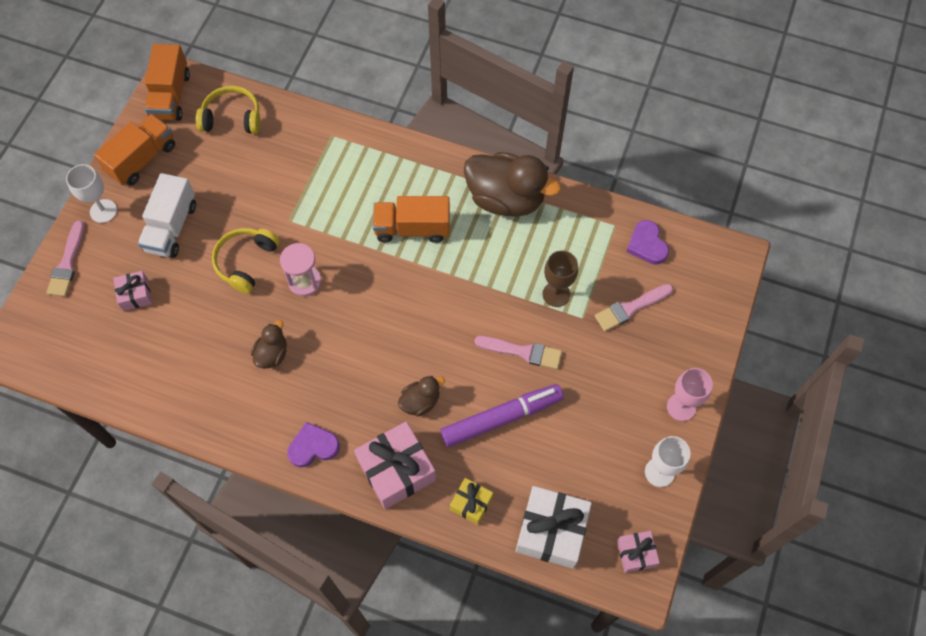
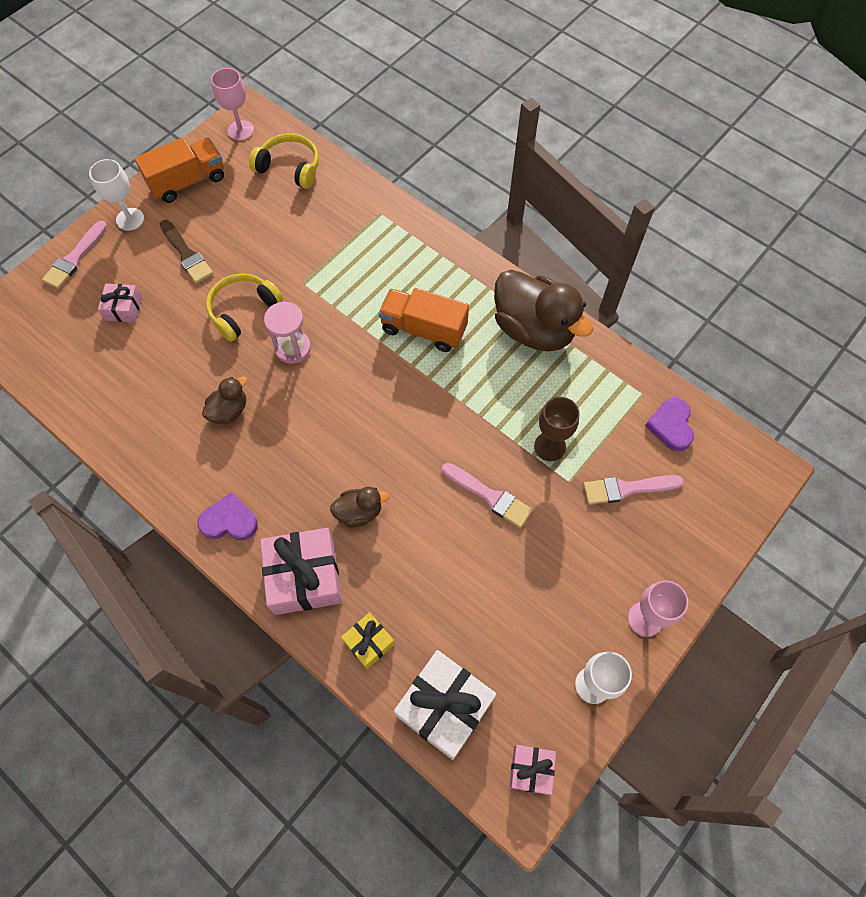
camera: 20 degrees right, 0 degrees up
(171, 96) = (240, 130): orange truck -> pink goblet
(171, 227) = (186, 254): white truck -> brown brush
(501, 418) = (438, 560): purple marker -> none

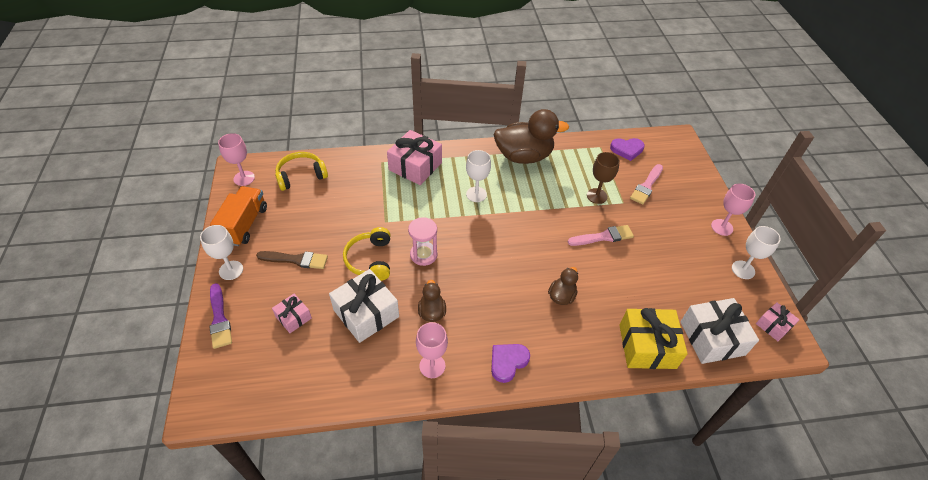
camera: 50 degrees left, 15 degrees down
(75, 258) = (219, 319): pink brush -> purple brush
(168, 459) = (432, 366): none -> pink goblet
(178, 359) = (366, 313): none -> white gift
(304, 577) = (579, 349): pink gift -> pink gift (415, 166)
(369, 643) = (647, 346): yellow gift -> yellow gift, size x1.86
(423, 329) = (476, 194): orange truck -> white goblet
(671, 426) = (627, 150): purple heart -> purple heart turned 45 degrees counterclockwise

